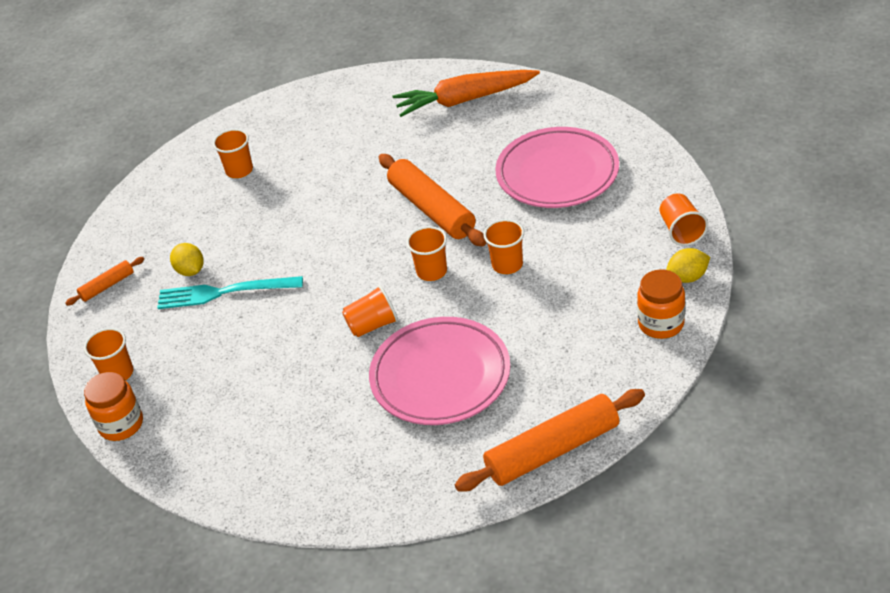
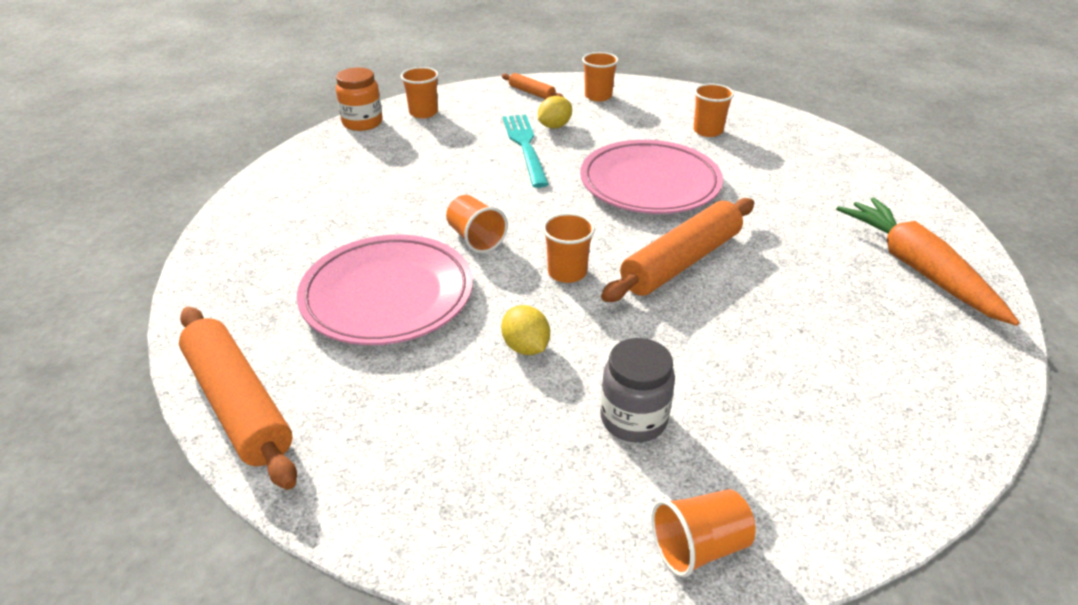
camera: 75 degrees right, 5 degrees down
(507, 264) = (586, 336): orange cup -> orange cup (598, 96)
(557, 174) = (795, 374): pink plate -> pink plate (649, 184)
(588, 248) = (633, 419): none -> grey jar
(661, 324) = (465, 521): orange jar -> none
(687, 277) = (578, 558): yellow lemon -> yellow lemon (526, 347)

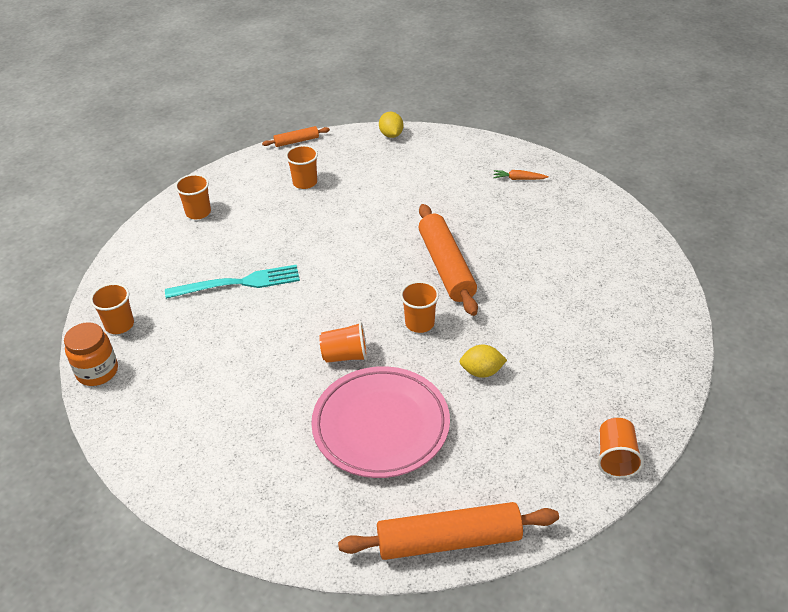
camera: 60 degrees left, 5 degrees up
(525, 146) = (239, 283): turquoise fork -> turquoise fork turned 150 degrees clockwise
(531, 93) = (152, 246): orange rolling pin -> orange rolling pin (296, 141)
(554, 126) = (223, 255): yellow lemon -> yellow lemon (391, 135)
(633, 419) = (569, 348): grey jar -> none
(649, 184) = (348, 241): pink plate -> none
(699, 547) = (665, 361): orange cup -> orange cup (615, 458)
(917, 269) = (519, 179): orange carrot -> orange carrot, size x0.40

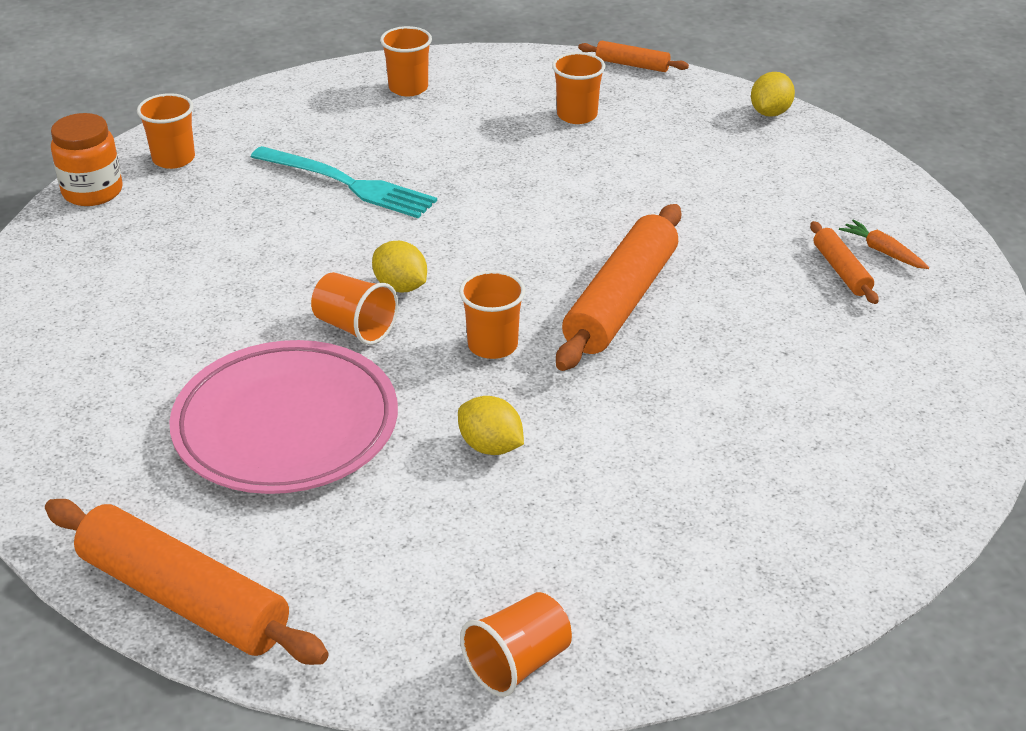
camera: 40 degrees right, 5 degrees down
(339, 321) = (400, 287): none -> yellow lemon
(514, 197) = (841, 270): none -> orange rolling pin

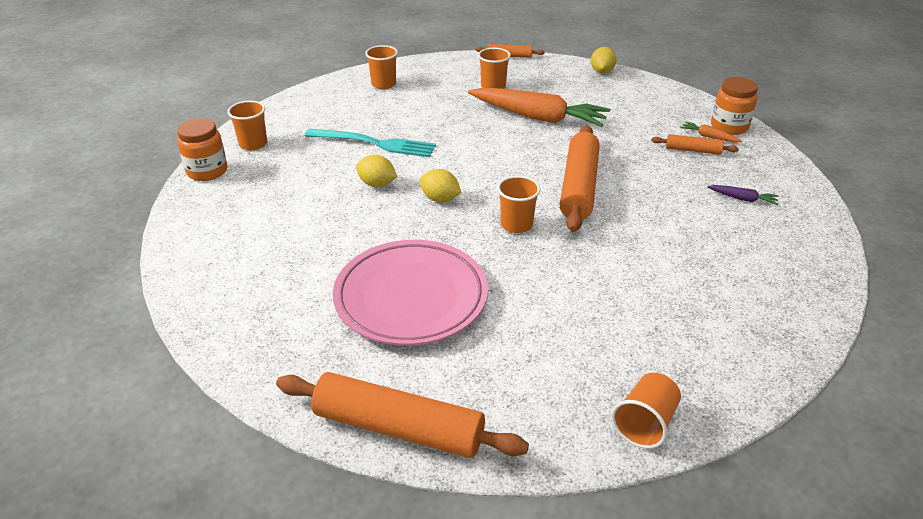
camera: 15 degrees left, 0 degrees up
(355, 327) = (424, 228): orange cup -> none
(490, 446) = (549, 286): yellow lemon -> yellow lemon (377, 184)
(621, 177) = (538, 117): none -> orange carrot
(841, 270) = (693, 150): orange rolling pin -> orange rolling pin turned 45 degrees counterclockwise
(873, 364) = (742, 199): none -> purple carrot
(929, 239) = (729, 126): none -> orange jar

